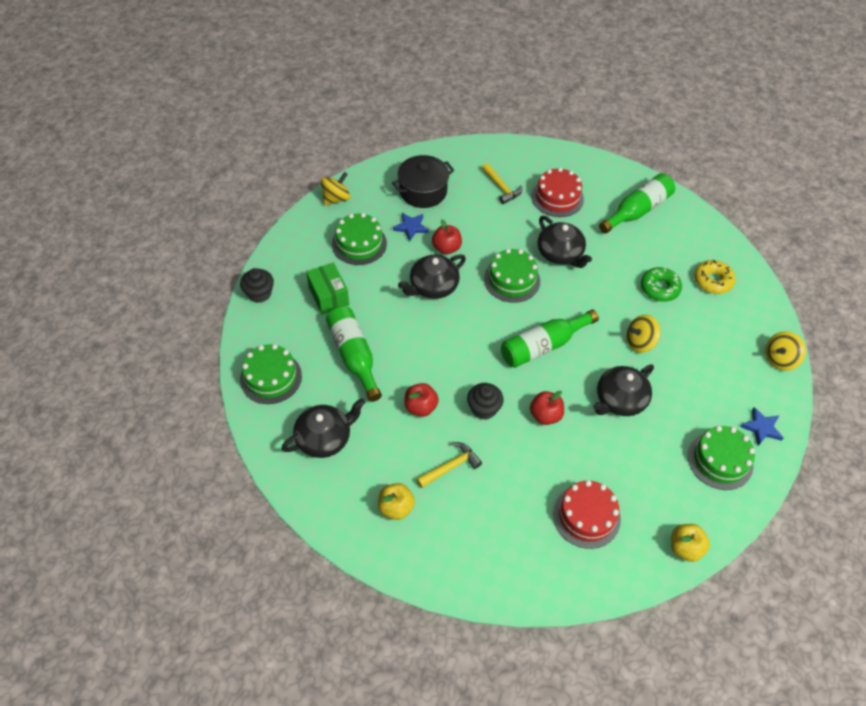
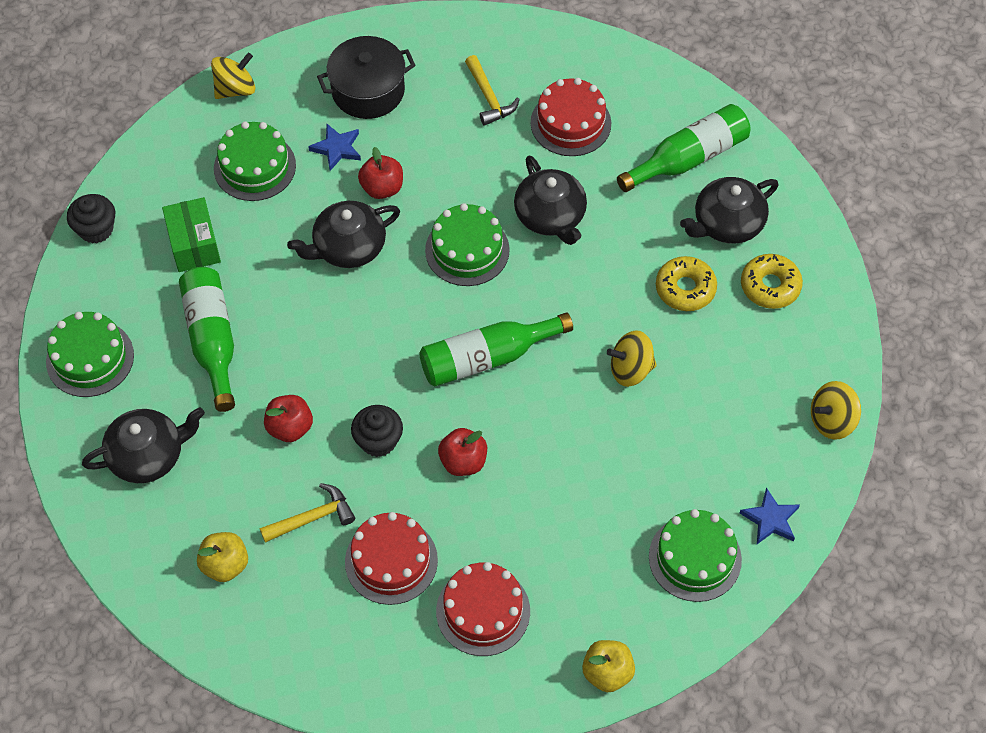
camera: 10 degrees right, 5 degrees up
(513, 489) = (391, 561): none -> red cake
(619, 400) = (576, 452): black teapot -> black teapot (727, 223)
(659, 288) = (685, 289): green donut -> yellow donut

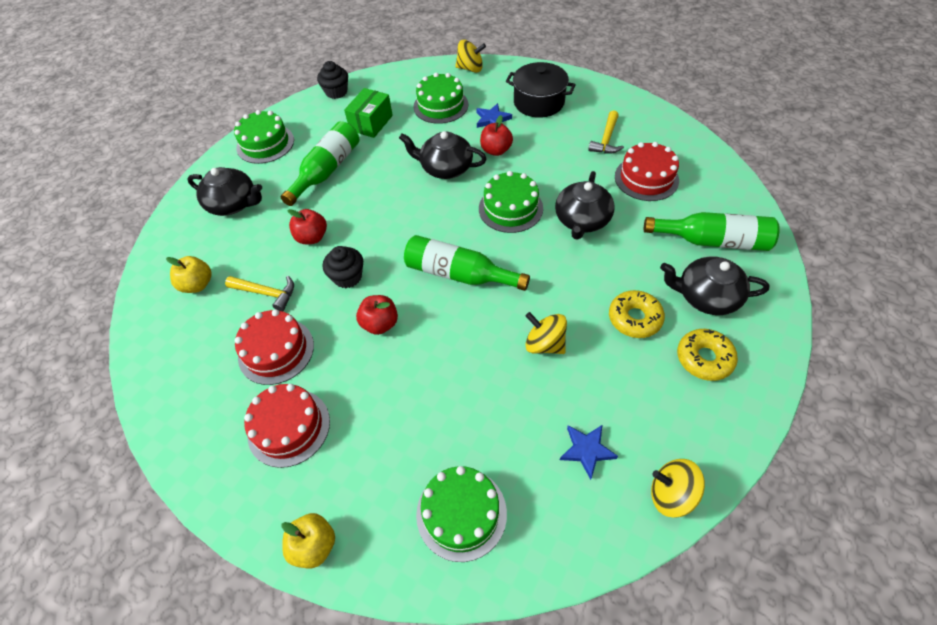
camera: 45 degrees right, 5 degrees down
(770, 519) = (548, 533): blue star -> blue star (587, 450)

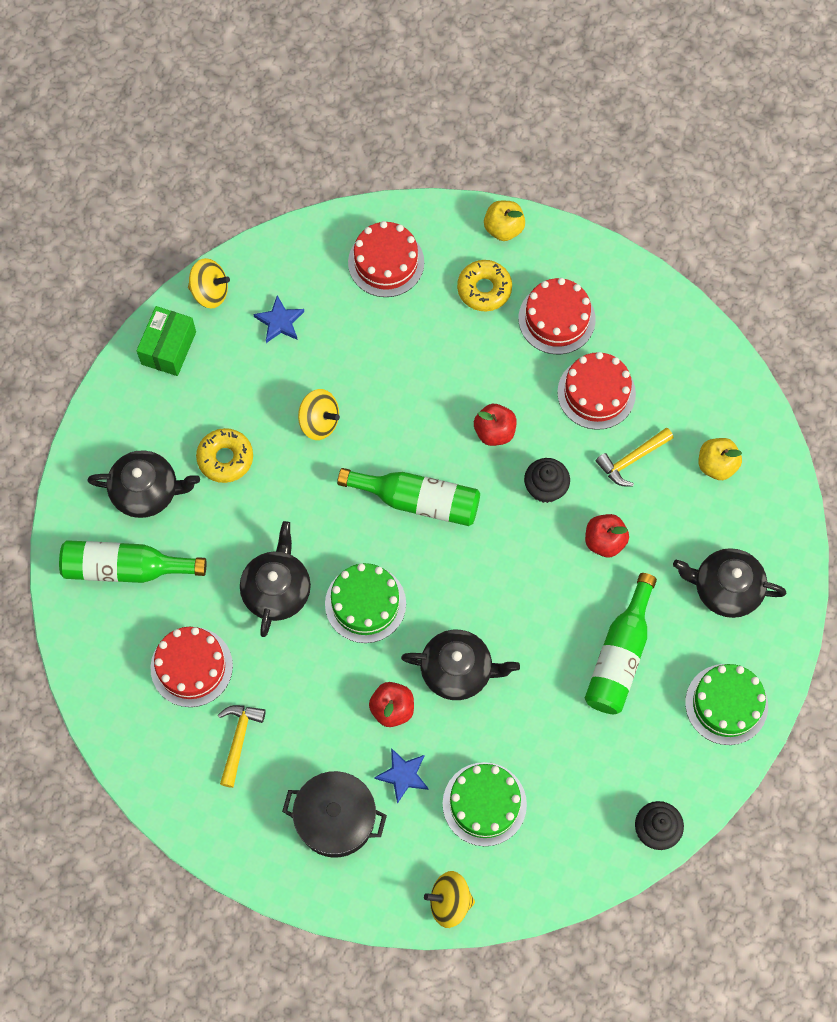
camera: 170 degrees right, 15 degrees up
(267, 293) = (631, 460): yellow hammer -> yellow hammer turned 45 degrees counterclockwise
(371, 123) = (582, 758): green box -> green box (168, 348)
(461, 513) = (386, 262): green cake -> red cake
(704, 358) = (161, 418): yellow donut -> yellow donut (484, 289)

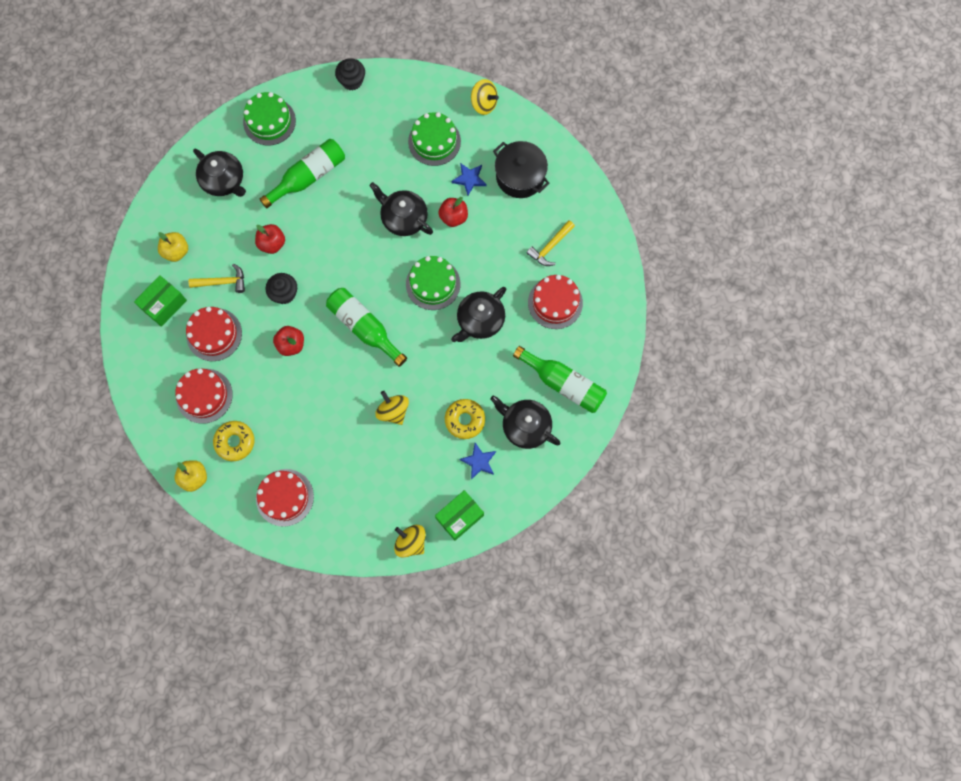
camera: 150 degrees left, 5 degrees up
(279, 322) = (378, 494): blue star -> blue star (479, 461)
(682, 394) = (164, 305): none -> green box

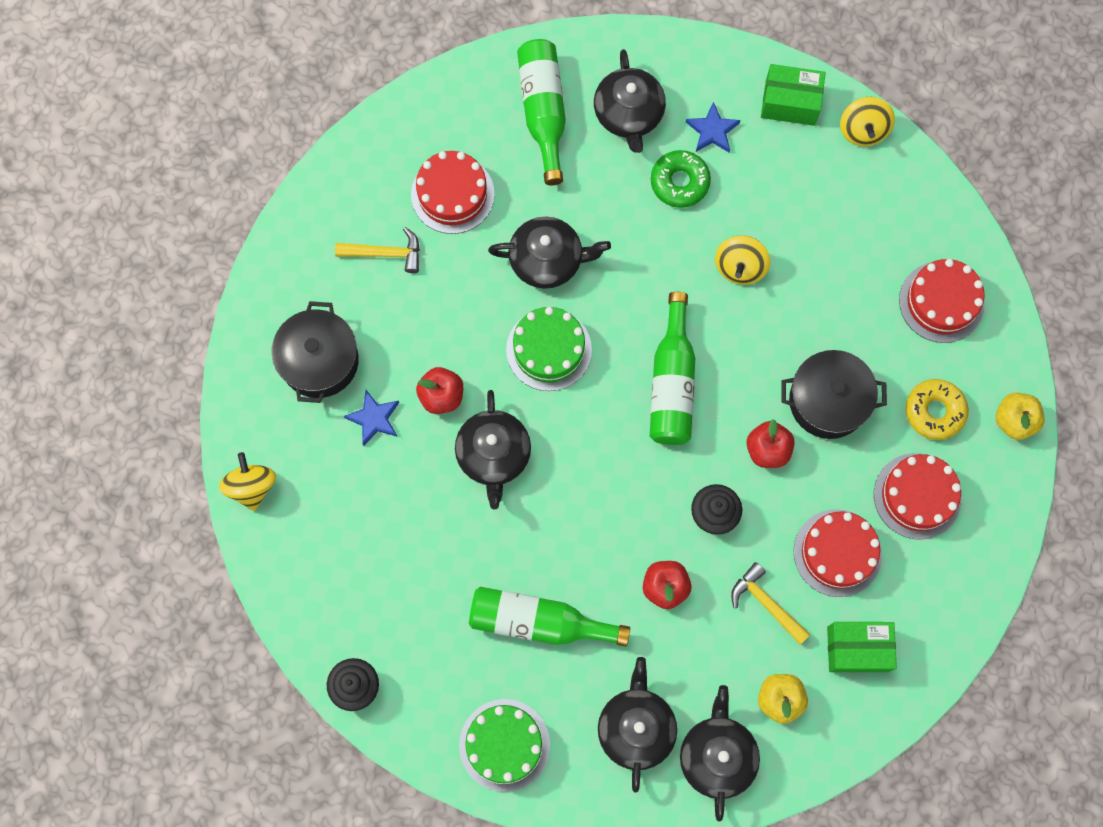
camera: 130 degrees left, 0 degrees up
(179, 204) = (717, 756): none -> black teapot
(287, 394) = (828, 401): none -> black pot
(434, 141) = (357, 505): green cake -> none
(465, 420) = (679, 182): yellow donut -> green donut

